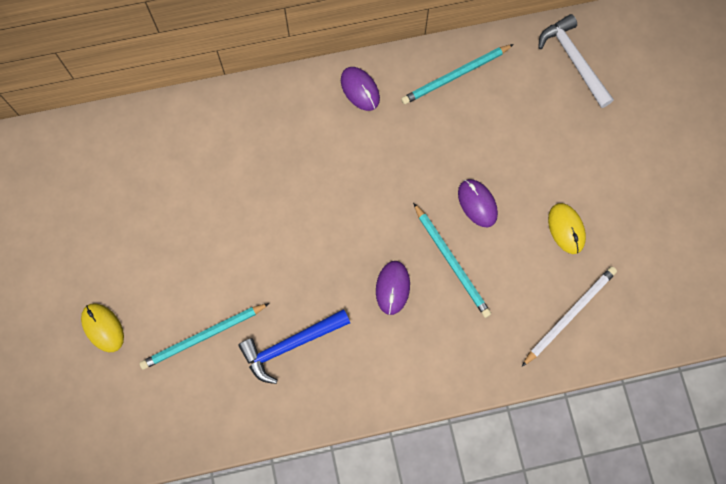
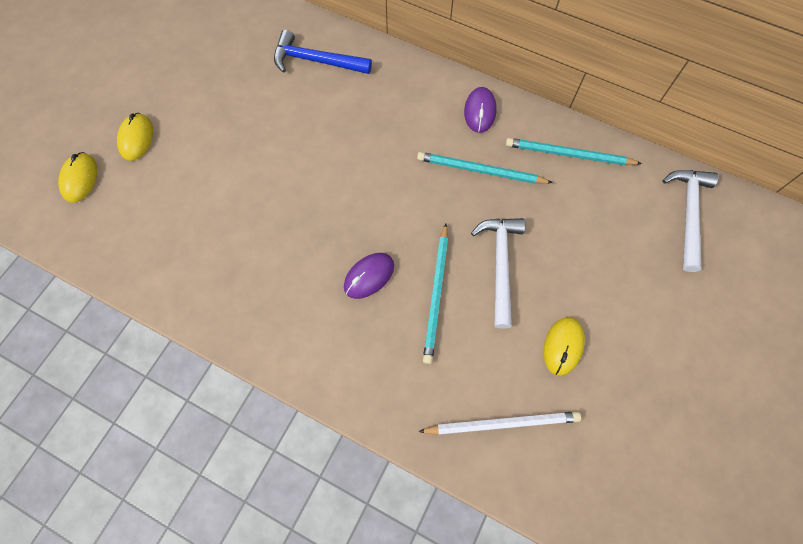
camera: 40 degrees right, 5 degrees down
(91, 397) = (80, 179): none -> yellow mouse
(203, 337) = (195, 198): turquoise pencil -> turquoise pencil (480, 170)
(290, 345) = (249, 256): blue hammer -> blue hammer (316, 61)
(477, 203) = (500, 265): purple mouse -> white hammer

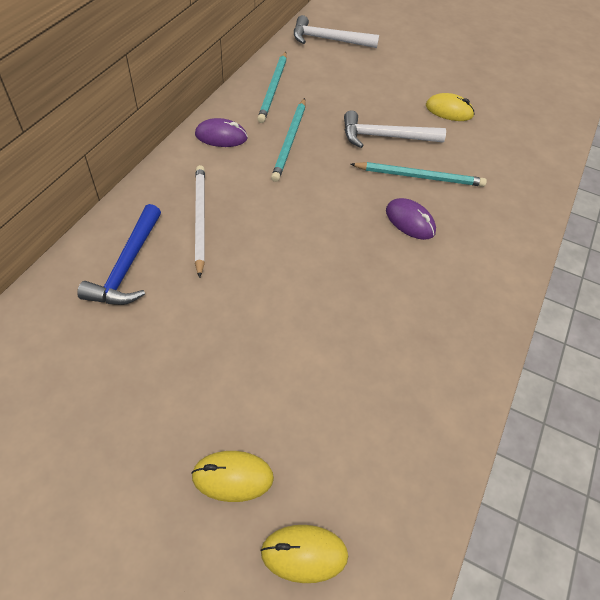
camera: 95 degrees left, 15 degrees down
(502, 423) = (518, 147): white pencil -> white pencil (200, 219)

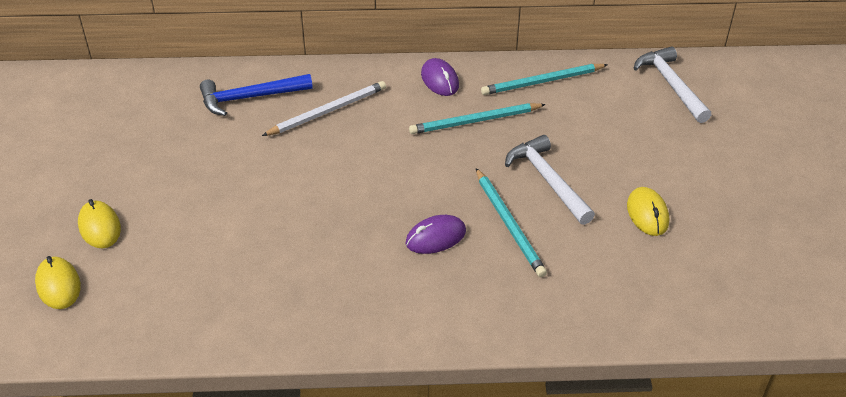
camera: 65 degrees right, 10 degrees down
(410, 221) = (435, 237): purple mouse -> purple mouse turned 45 degrees clockwise

